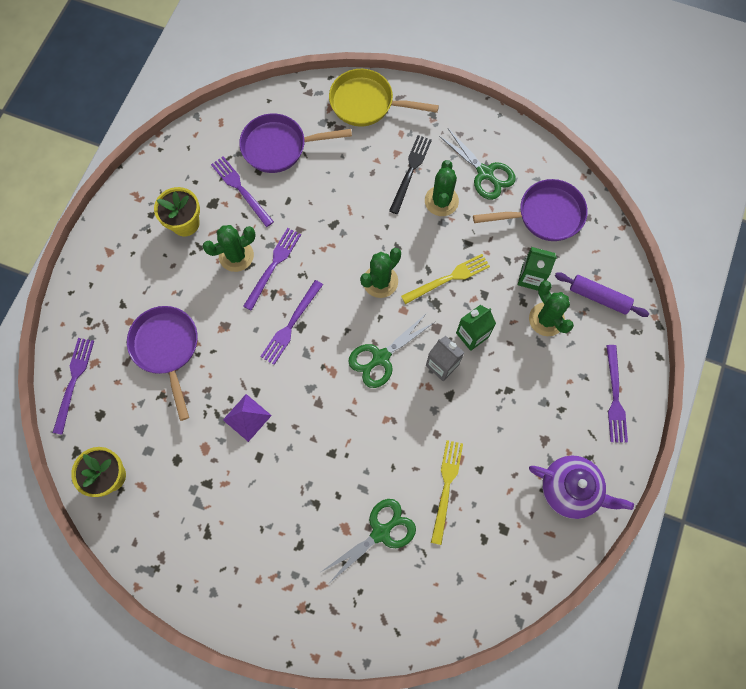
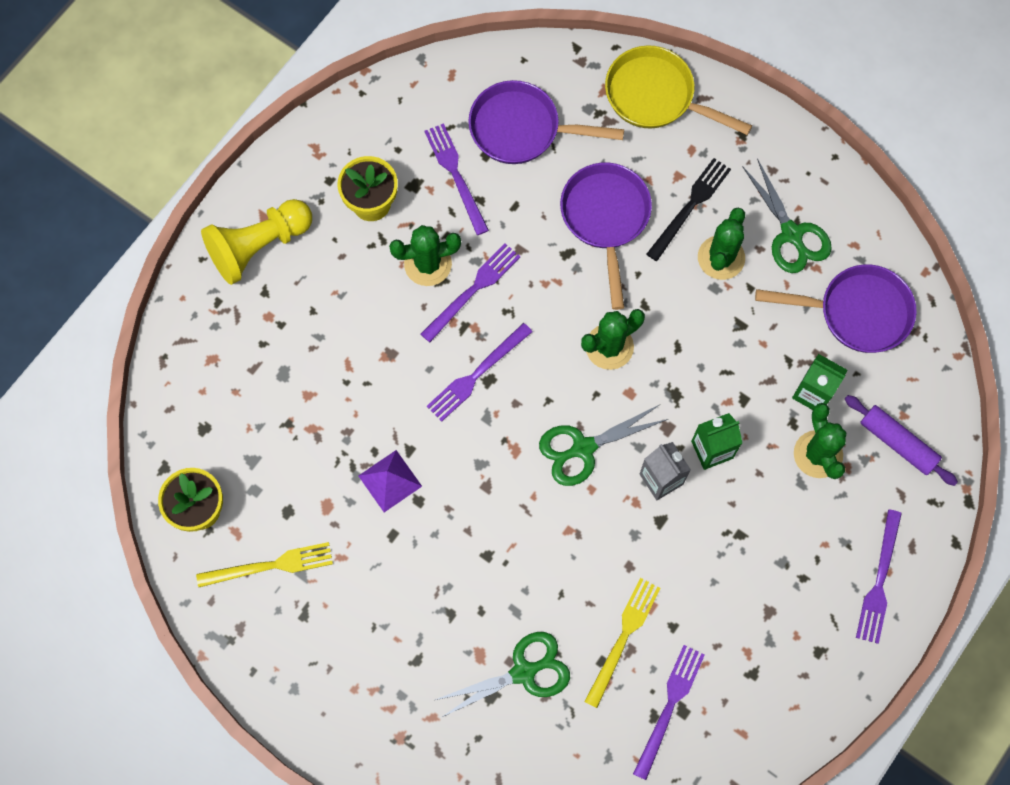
camera: 15 degrees right, 0 degrees up
(74, 381) = (181, 377): purple fork -> purple fork (669, 707)
(110, 273) = (259, 246): none -> yellow pawn
(167, 349) = (309, 365): purple pan -> purple pan (606, 219)
(448, 278) = (701, 366): yellow fork -> yellow fork (270, 566)
(570, 489) = (784, 684): purple teapot -> none

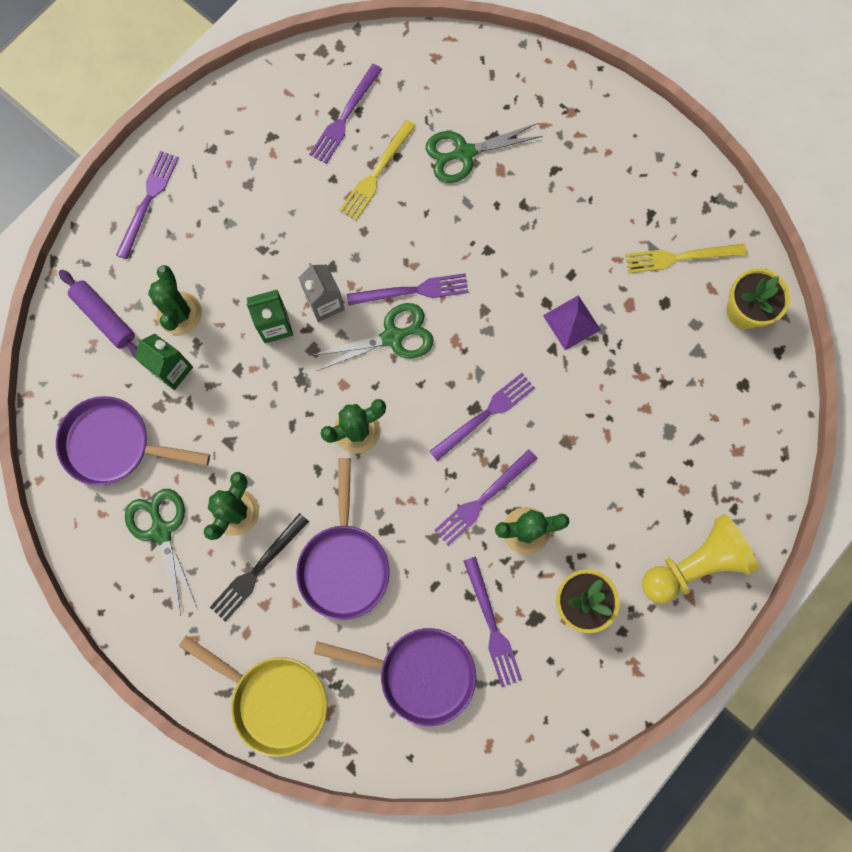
camera: 175 degrees left, 5 degrees up
(567, 501) = (412, 291): none -> purple fork

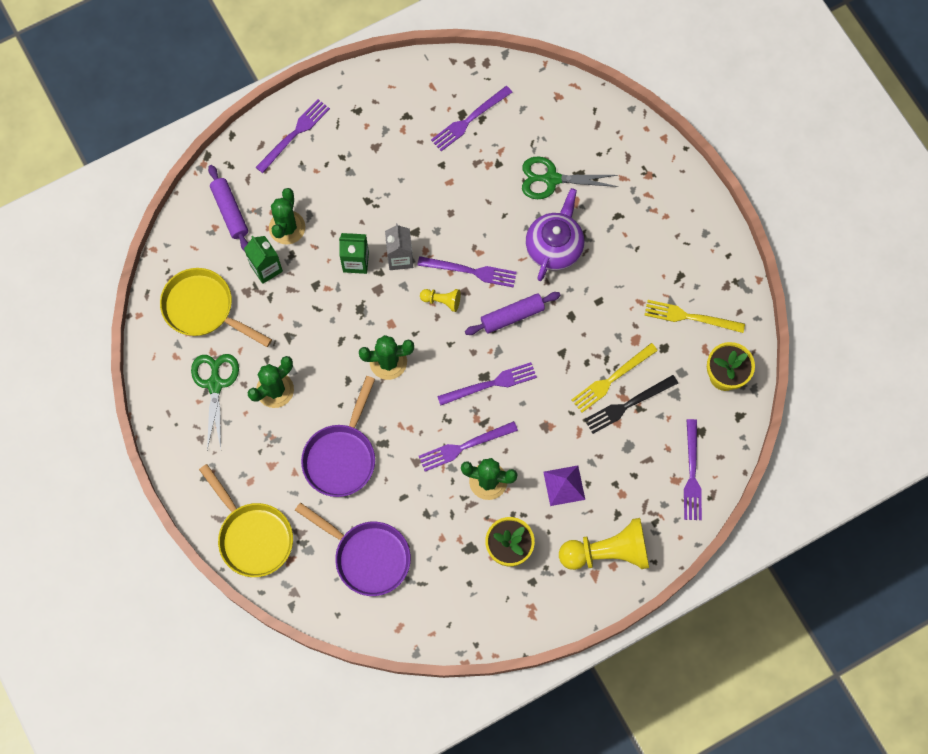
camera: 20 degrees right, 5 degrees down
(115, 444) = (203, 309): purple pan -> yellow pan
(257, 569) = (275, 438): black fork -> black fork (628, 405)
(376, 173) = (477, 172): yellow fork -> yellow fork (612, 379)
(392, 337) = (442, 301): green scissors -> yellow pawn
(480, 326) = (512, 316): none -> purple rolling pin
(492, 626) = (435, 541): purple fork -> purple fork (692, 474)
(497, 230) = (554, 247): none -> purple teapot
(571, 322) = (584, 337): purple pyramid -> purple pyramid (564, 485)

